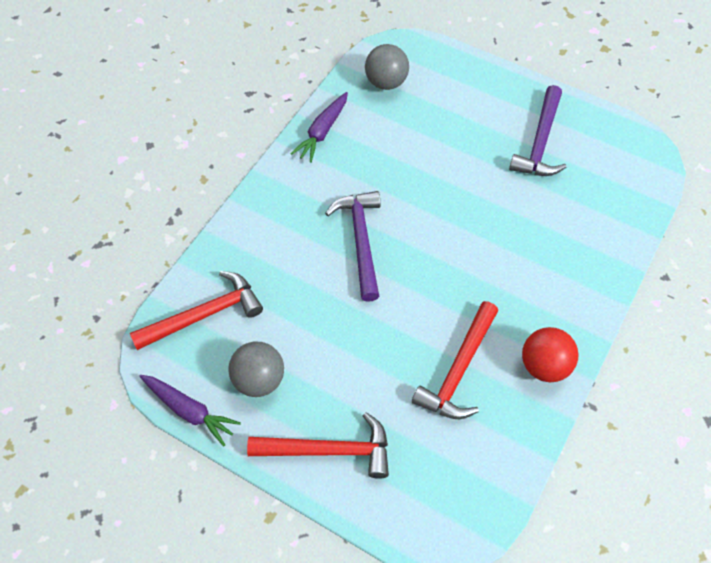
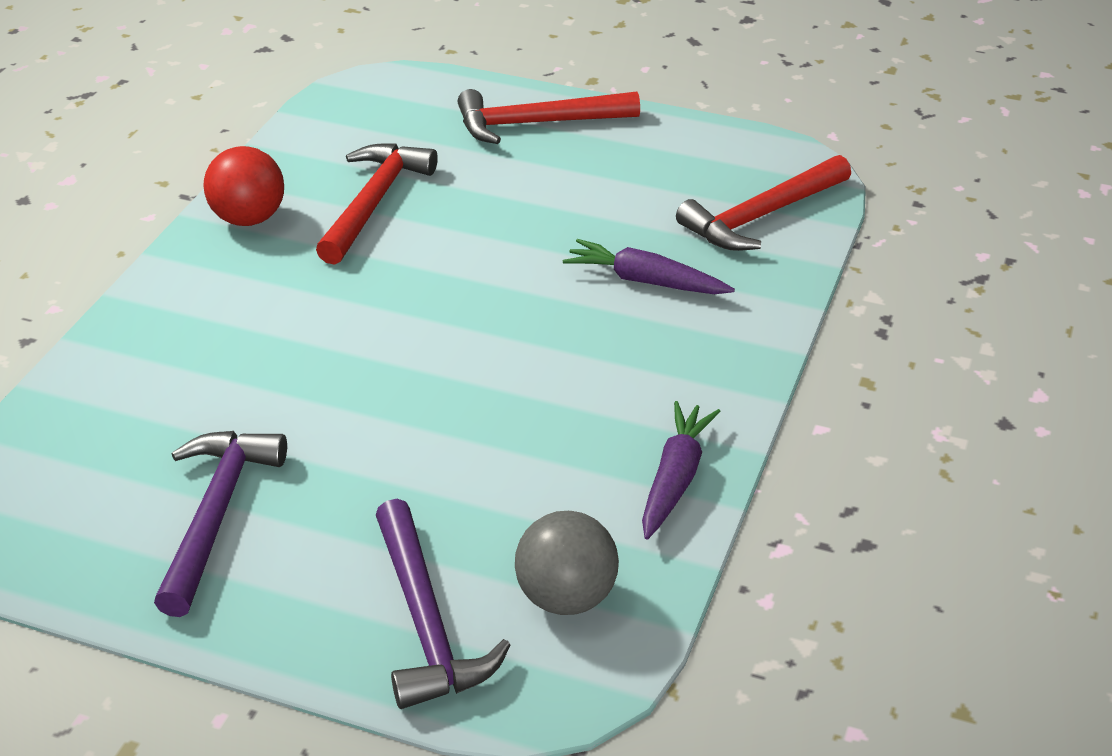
camera: 170 degrees right, 20 degrees down
(189, 411) = (729, 135): purple carrot -> purple carrot (645, 281)
(259, 380) = (651, 167): grey ball -> none
(361, 241) = (550, 322): purple hammer -> purple hammer (426, 623)

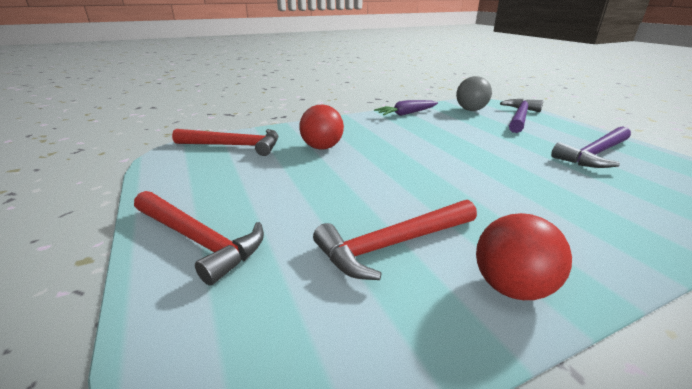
camera: 135 degrees left, 10 degrees down
(645, 281) = (322, 147): purple carrot -> red ball

